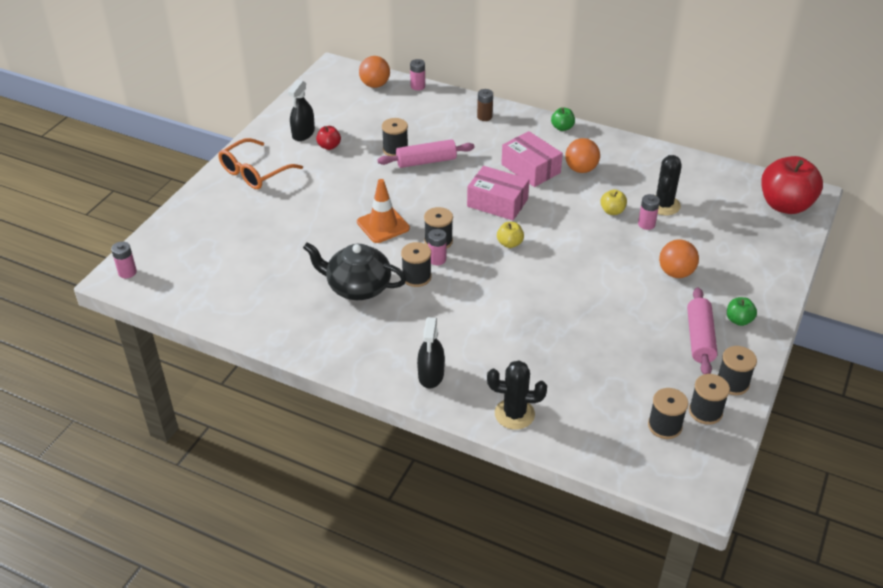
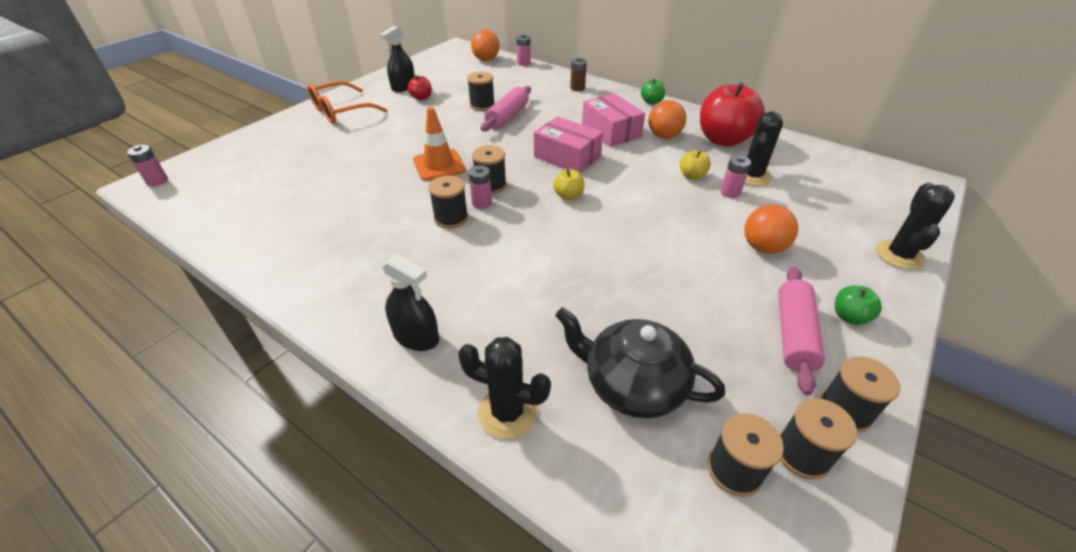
camera: 10 degrees right, 0 degrees up
(357, 287) = (381, 221): black teapot -> black teapot (632, 384)
(426, 161) = (507, 117): pink rolling pin -> pink rolling pin turned 60 degrees counterclockwise
(431, 375) = (416, 336): black spray bottle -> black spray bottle turned 75 degrees counterclockwise
(778, 266) = (899, 255): none -> black cactus
(785, 205) = (898, 189): red apple -> red apple (723, 140)

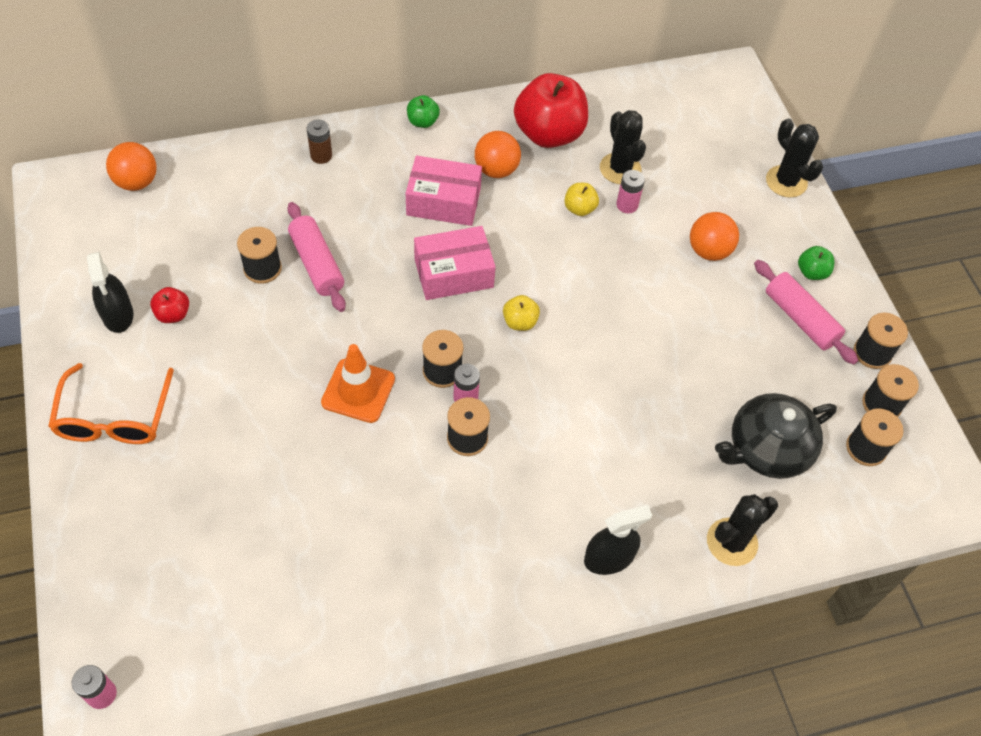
camera: 55 degrees left, 15 degrees up
(523, 63) = (195, 154): pink battery -> none

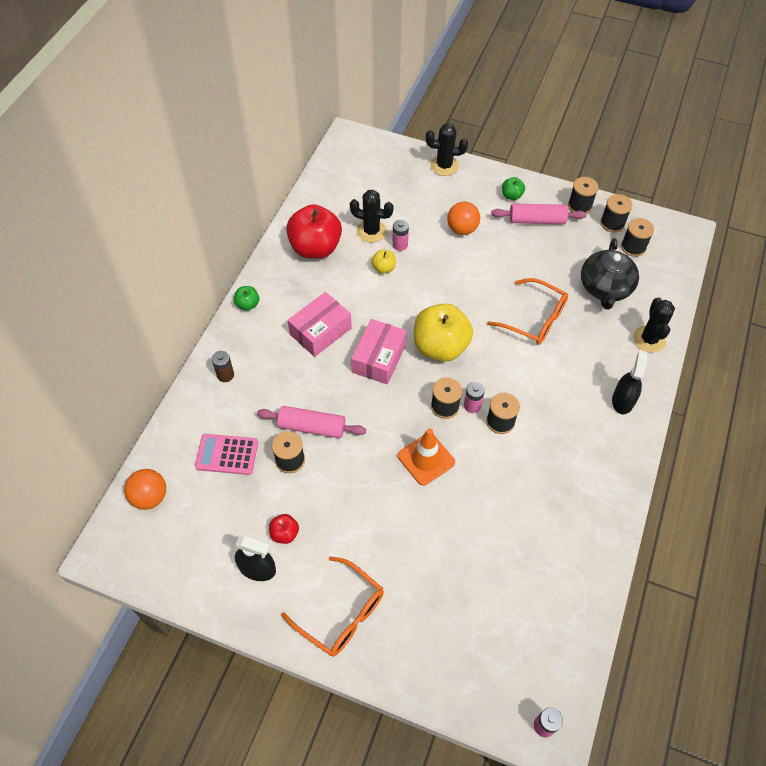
camera: 50 degrees left, 0 degrees up
(229, 213) = (227, 454): none -> pink calculator
(496, 170) = (319, 290): orange ball -> none
(520, 322) = (440, 347): yellow apple -> yellow apple, size x2.24
(645, 396) = (534, 319): none -> orange glasses

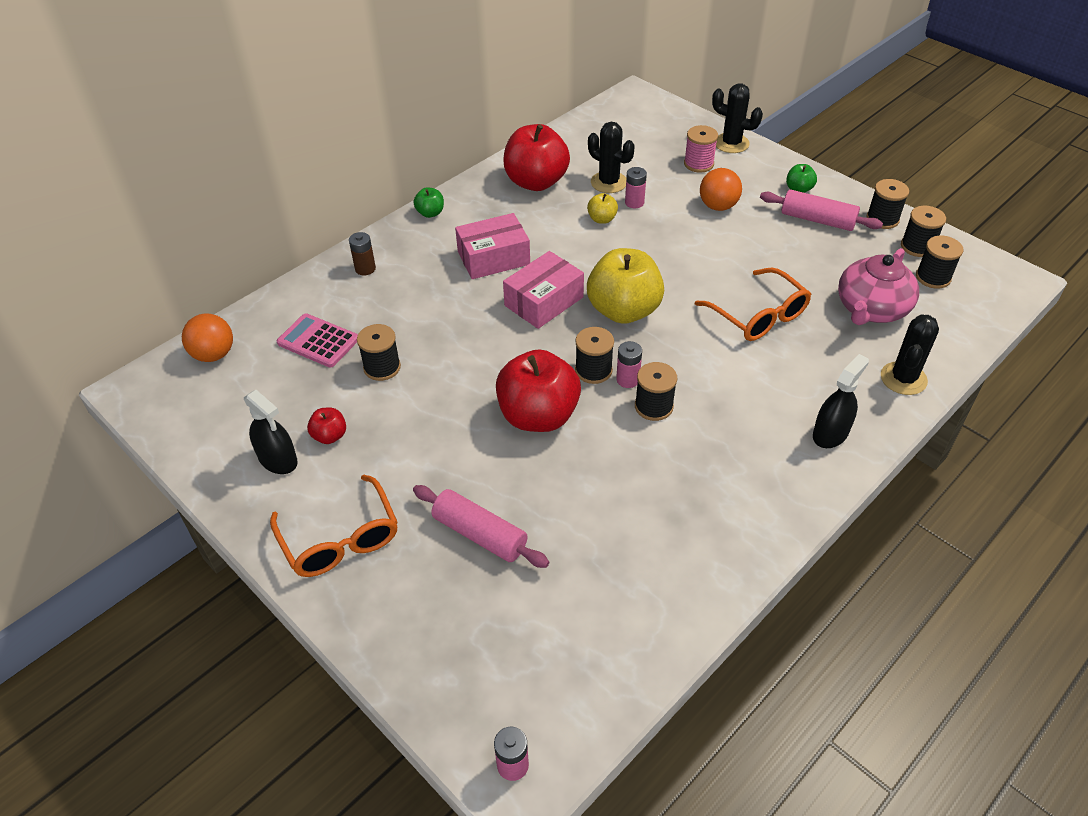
camera: 25 degrees right, 10 degrees down
(312, 427) = (426, 344): pink rolling pin -> pink rolling pin (480, 534)
(426, 459) = (538, 416): orange traffic cone -> red apple
(429, 193) = (698, 164): none -> pink spool
(605, 288) = (871, 309): black teapot -> pink teapot

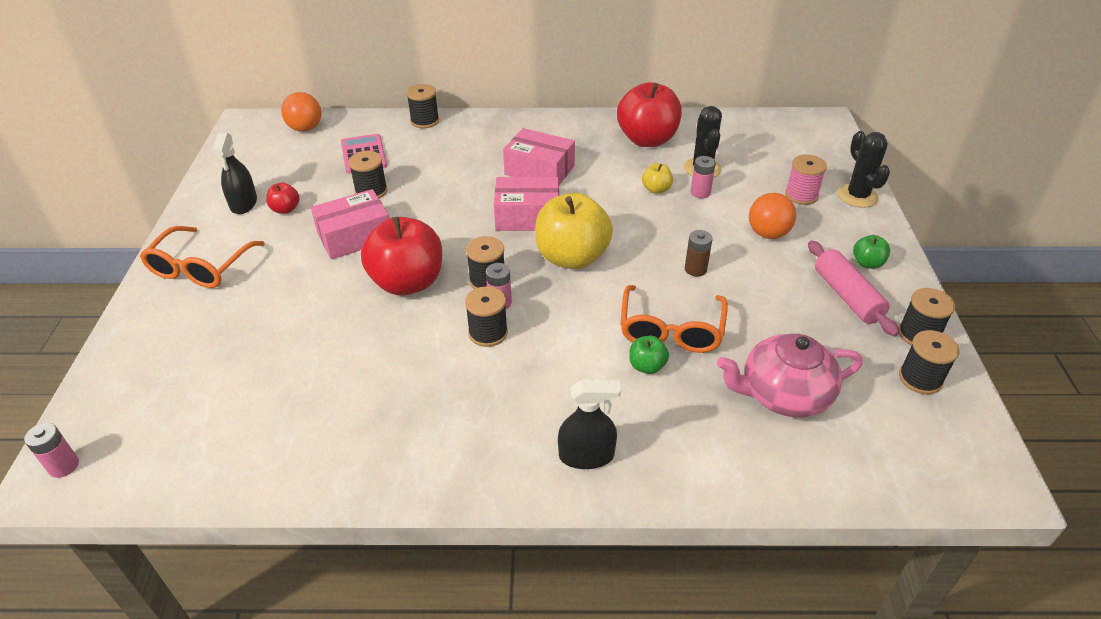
camera: 45 degrees right, 5 degrees down
(365, 269) = (453, 130): brown battery -> brown battery (695, 269)
(430, 213) = (544, 120): green apple -> green apple (647, 366)
(434, 413) = (355, 236): none -> pink box
(480, 534) = (263, 324): pink rolling pin -> none
(903, 378) = (722, 468): black cactus -> none
(933, 277) = (894, 413): black spool -> black spool (424, 121)

